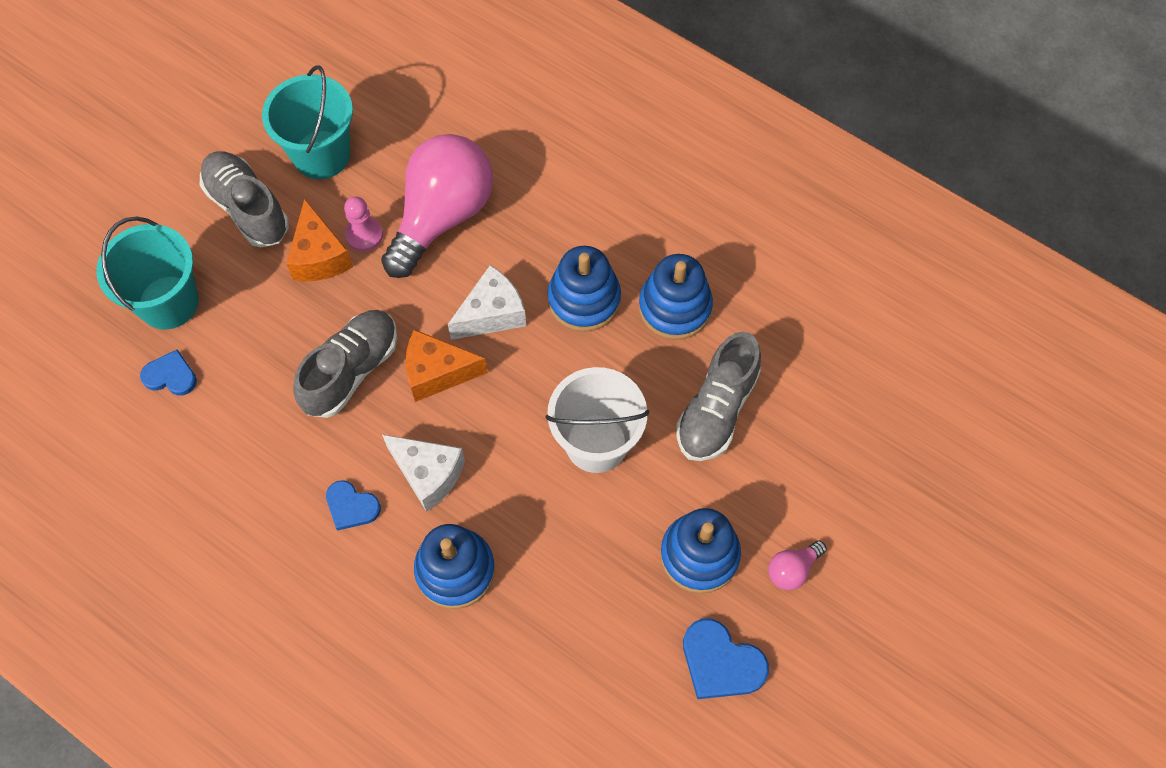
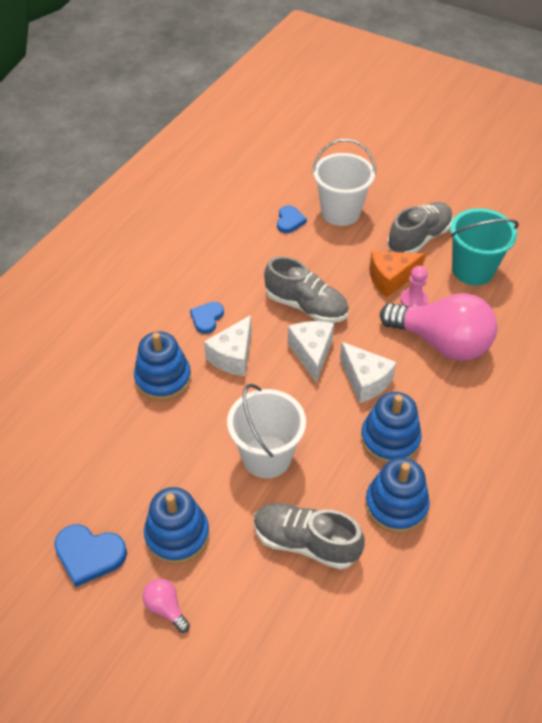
camera: 85 degrees right, 15 degrees down
(168, 302) = (340, 212): turquoise bucket -> white bucket
(437, 372) = (311, 353): orange cheese -> white cheese
(721, 662) = (89, 555): blue heart -> blue heart turned 105 degrees counterclockwise

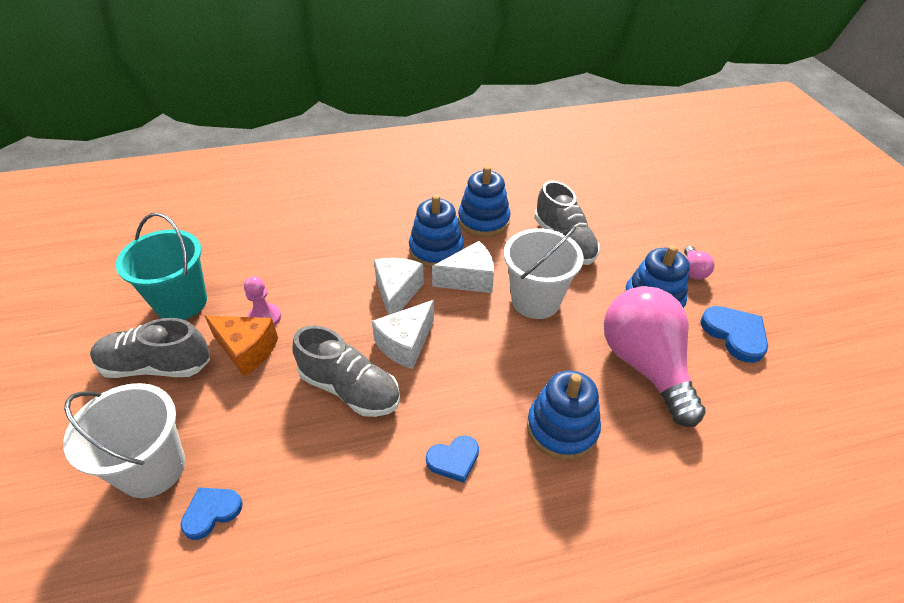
camera: 135 degrees left, 5 degrees down
(233, 356) = (474, 396): white cheese -> white cheese (469, 279)
(306, 306) = (350, 389): grey shoe -> grey shoe turned 135 degrees clockwise
(441, 343) = (304, 274): pink light bulb -> pink light bulb (645, 365)

